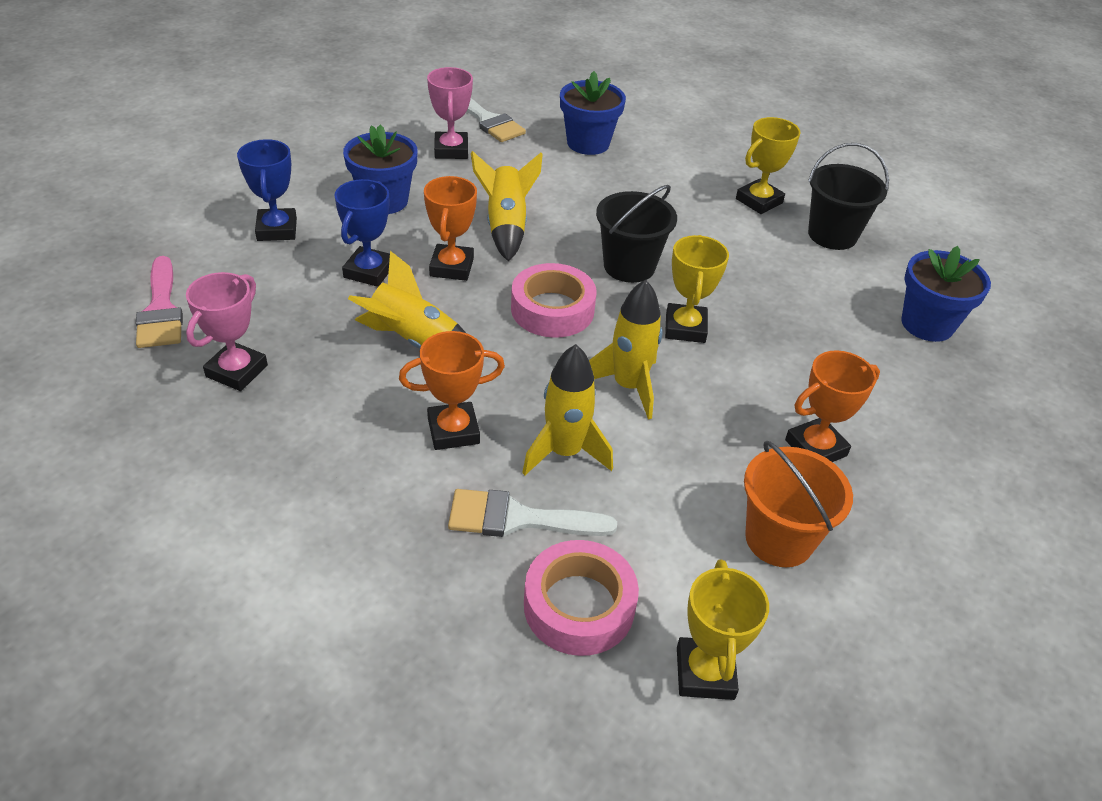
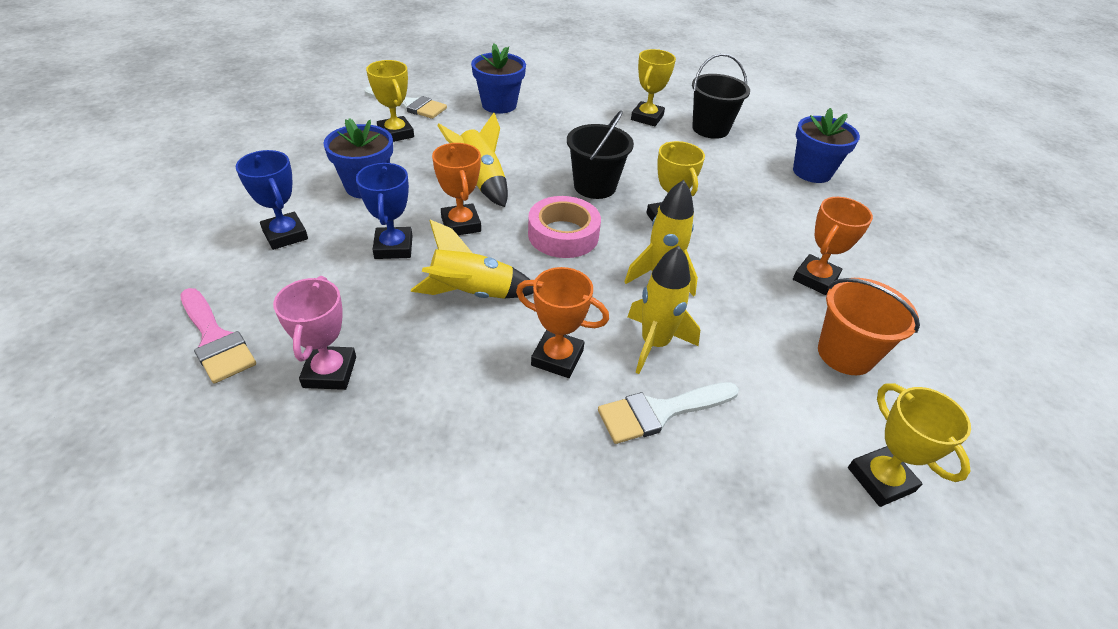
camera: 25 degrees left, 0 degrees up
(451, 150) = (396, 133): pink trophy -> yellow trophy
(453, 431) = (557, 357): orange trophy -> orange trophy turned 60 degrees clockwise
(579, 606) = (757, 465): pink tape -> none

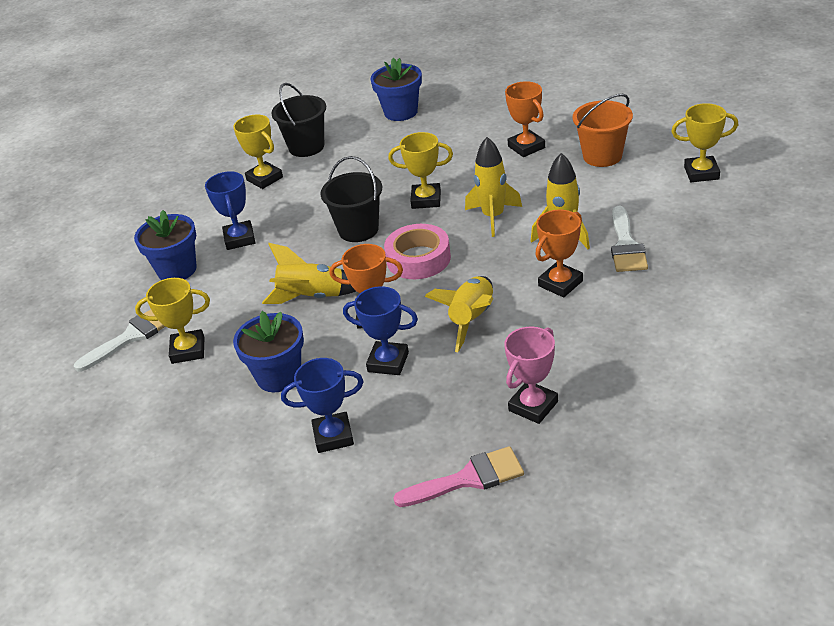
camera: 60 degrees left, 5 degrees down
(330, 372) = (533, 406): pink trophy -> pink trophy turned 75 degrees counterclockwise
(553, 124) = (239, 239): none -> blue trophy

